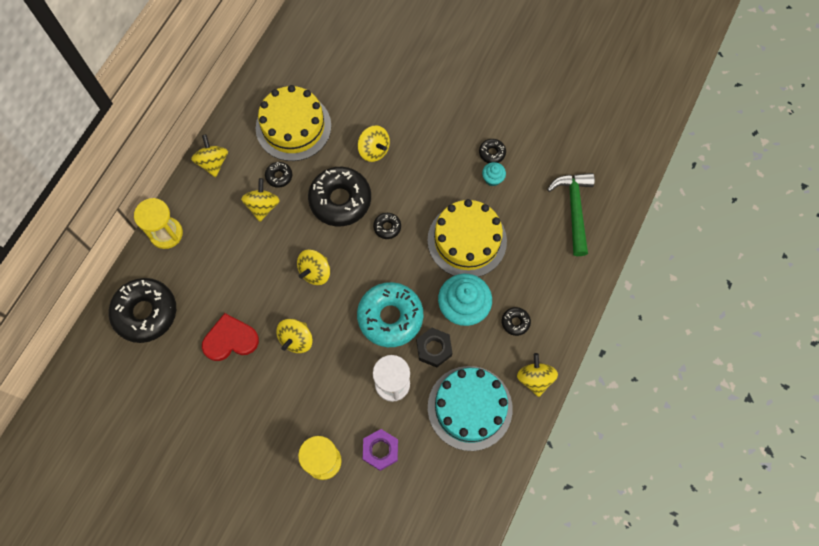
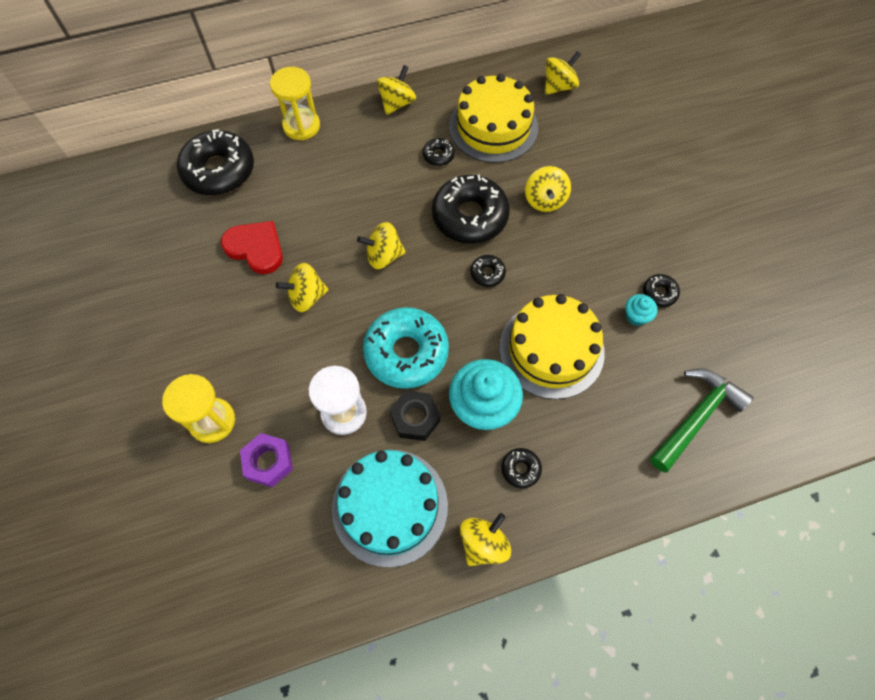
camera: 45 degrees right, 5 degrees down
(263, 206) = (399, 167): yellow spinning top -> yellow spinning top (559, 86)

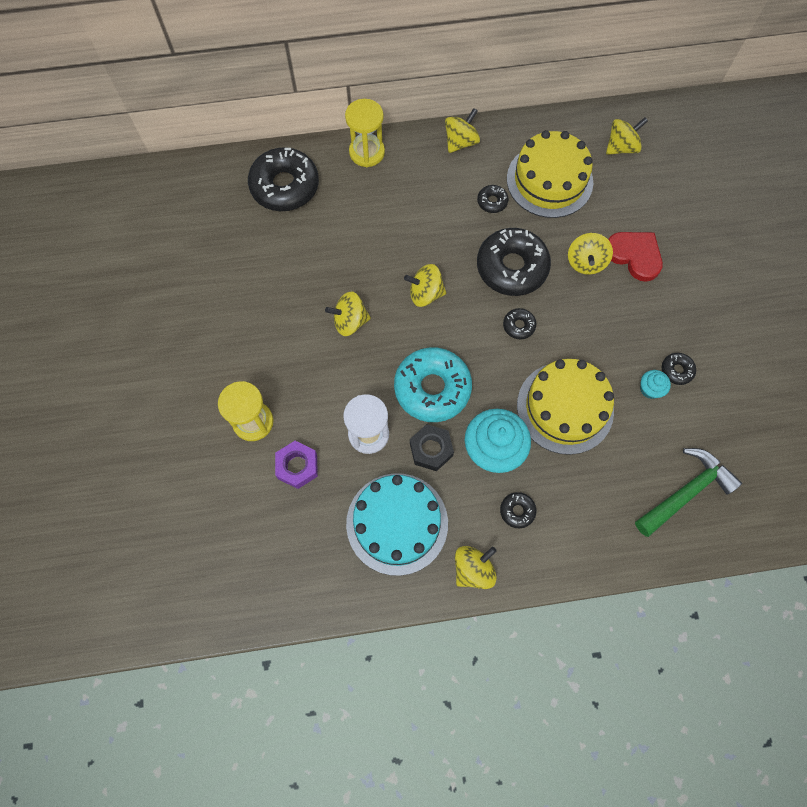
camera: 10 degrees right, 5 degrees up
(256, 248) = (309, 268): red heart -> red heart (634, 255)

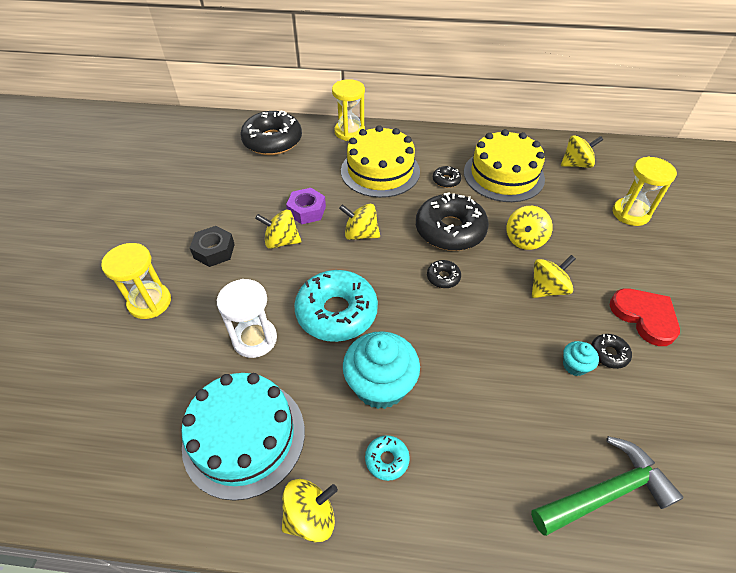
camera: 15 degrees right, 20 degrees down
(297, 466) = (169, 352): purple nut -> purple nut (307, 211)
(431, 449) = (313, 369): black nut -> black nut (214, 251)
(461, 142) = (431, 138): yellow spinning top -> yellow spinning top (547, 289)
(517, 511) = (387, 460): black donut -> turquoise donut
(565, 407) = (473, 362): yellow cake -> yellow cake (380, 171)
(634, 255) = (576, 244): red heart -> red heart (644, 317)
(682, 204) = (630, 213): none -> yellow hourglass

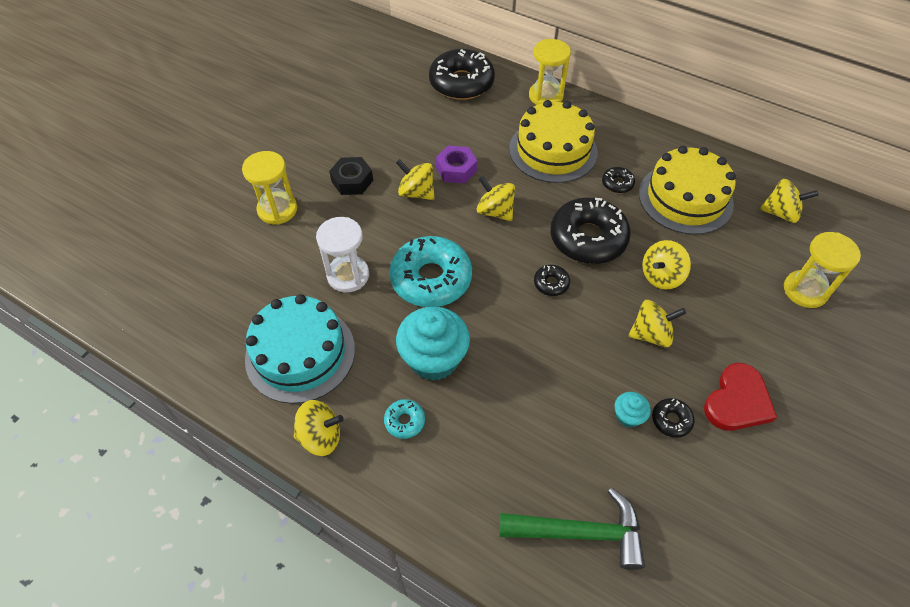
camera: 25 degrees right, 5 degrees up
(644, 317) = (737, 401): red heart -> red heart turned 45 degrees clockwise

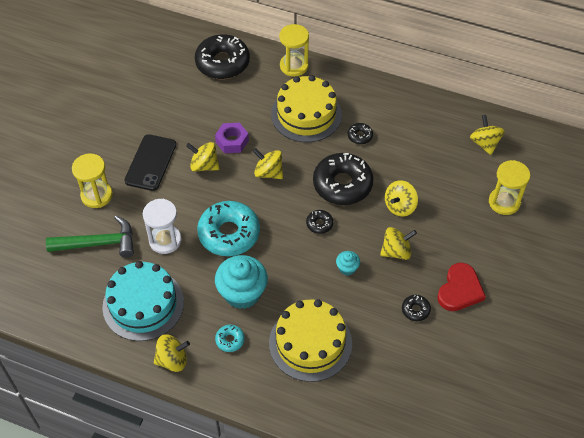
camera: 10 degrees left, 0 degrees up
(352, 181) = (150, 162): black nut -> black phone
(580, 532) = (362, 392): green hammer -> green hammer (99, 243)
(628, 416) = (385, 312): turquoise cupcake -> turquoise cupcake (347, 268)
(685, 198) = (413, 141): yellow cake -> yellow cake (310, 343)
(780, 213) = (485, 143): yellow spinning top -> yellow spinning top turned 105 degrees counterclockwise

